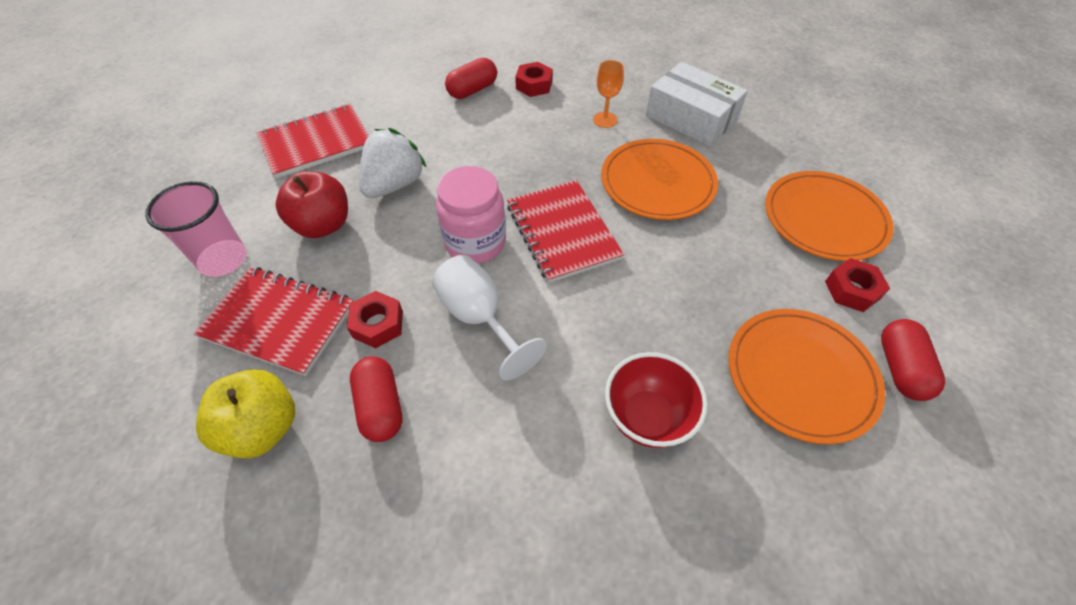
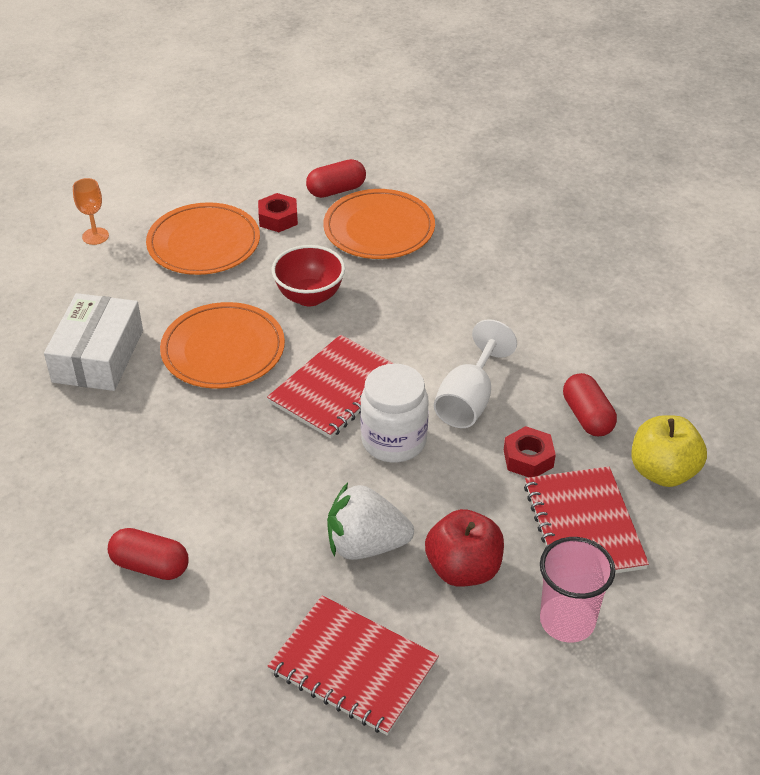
camera: 120 degrees left, 10 degrees down
(380, 406) = (587, 416): red capsule -> red capsule turned 60 degrees counterclockwise
(475, 242) = (394, 441): pink jar -> white jar
(534, 85) = (105, 509): red nut -> none
(605, 120) = (142, 420): orange goblet -> orange goblet (95, 236)
(647, 417) = (472, 285): red bowl -> red bowl (309, 296)

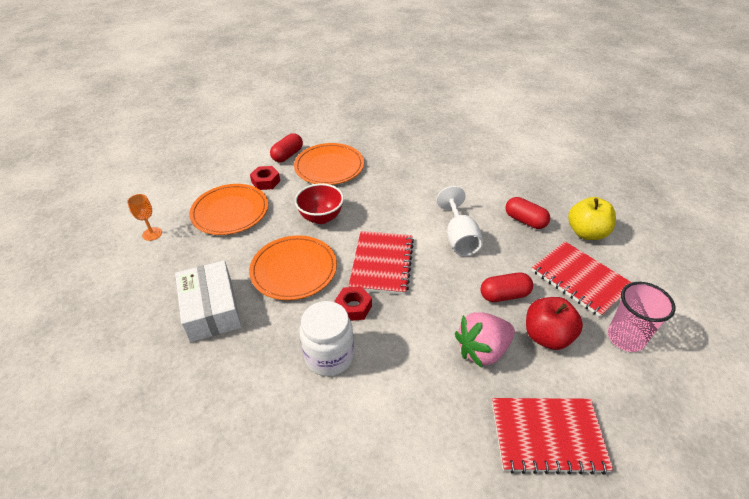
camera: 30 degrees left, 0 degrees up
(150, 565) = (362, 439): red capsule -> red capsule (504, 295)
(366, 545) = (482, 350): white strawberry -> pink strawberry
(394, 441) = (441, 279): white jar -> white jar (329, 356)
(528, 458) = (519, 256): red nut -> red nut (353, 307)

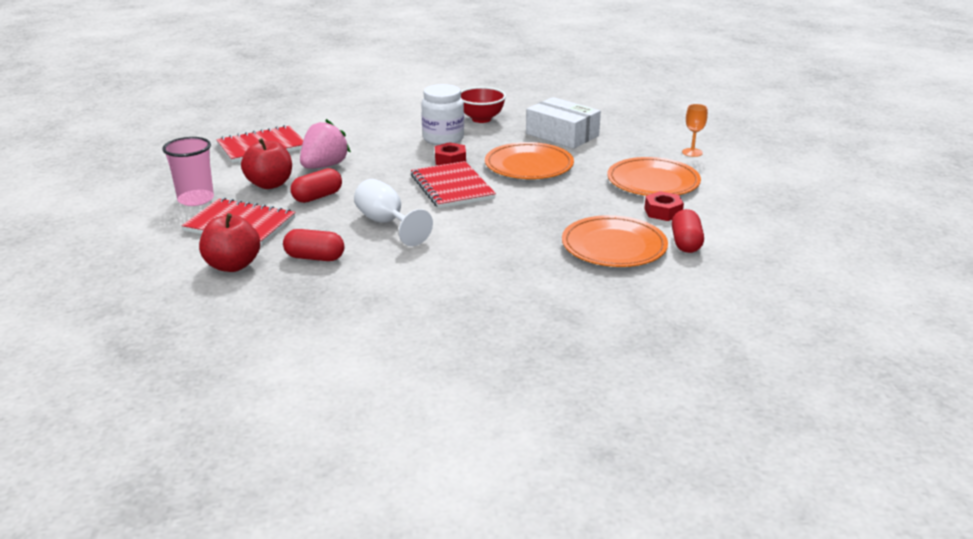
camera: 150 degrees right, 15 degrees down
(321, 217) = (554, 201): red bowl -> red bowl (481, 119)
(586, 233) = (232, 265): yellow apple -> red apple

